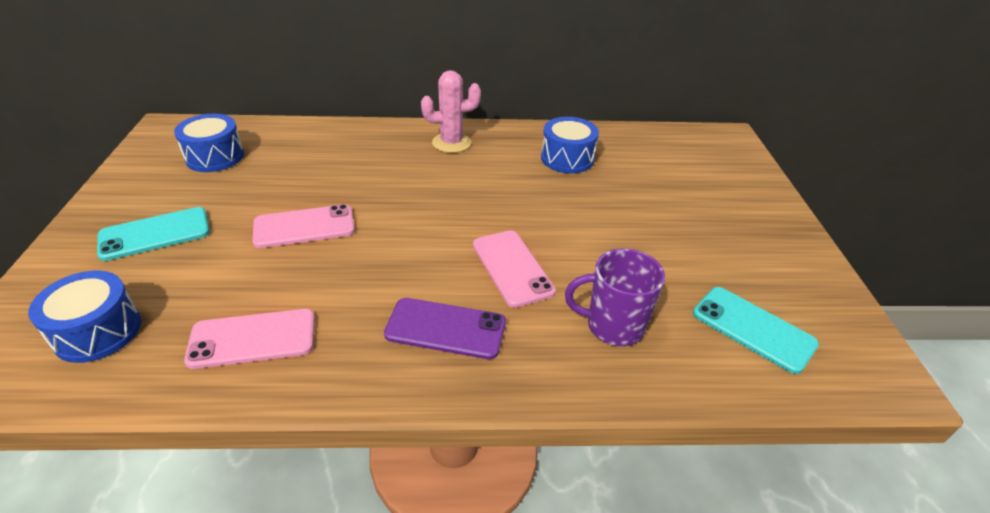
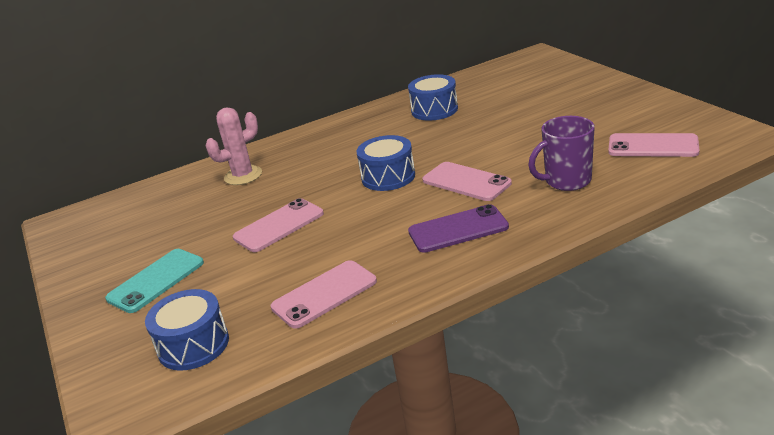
camera: 20 degrees left, 10 degrees down
(215, 157) = (137, 220): blue drum -> blue drum (388, 177)
(451, 143) = (333, 135): pink cactus -> pink cactus (243, 176)
(753, 329) = (653, 146): turquoise phone -> pink phone

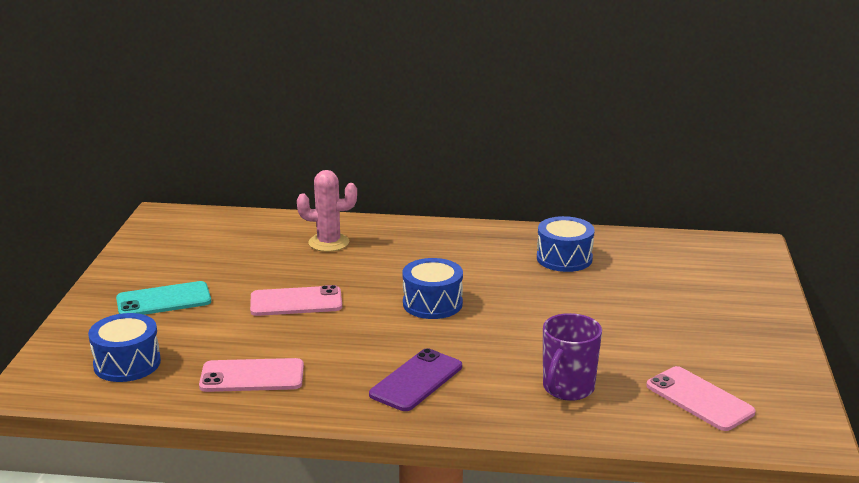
camera: 30 degrees right, 5 degrees down
(458, 229) = (416, 380): purple phone -> purple phone turned 75 degrees counterclockwise
(466, 182) = (485, 343): pink phone -> none
(566, 181) = (567, 389): purple mug -> purple mug turned 75 degrees counterclockwise

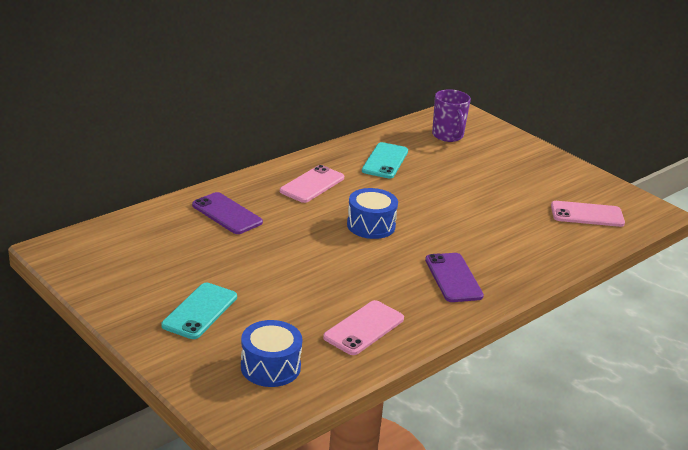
camera: 50 degrees left, 5 degrees up
(296, 302) = (290, 266): pink phone -> pink phone (312, 184)
(329, 243) = (227, 214): pink cactus -> purple phone
(564, 258) = (385, 161): blue drum -> turquoise phone
(567, 389) = (527, 241): purple mug -> purple mug (448, 136)

